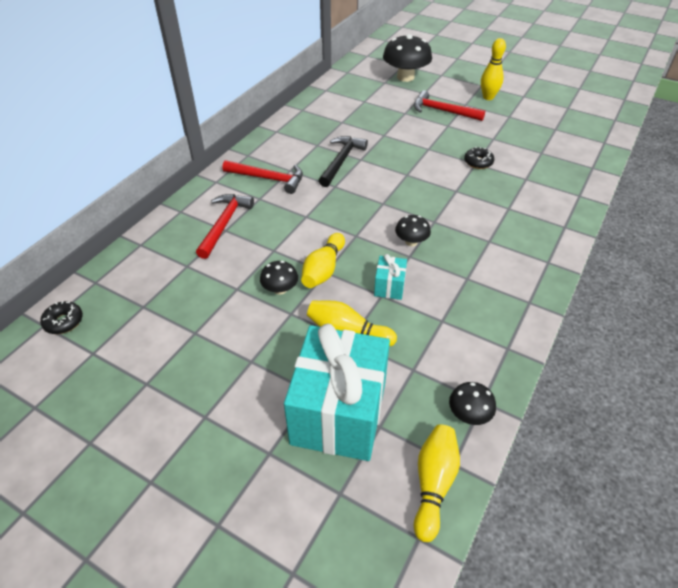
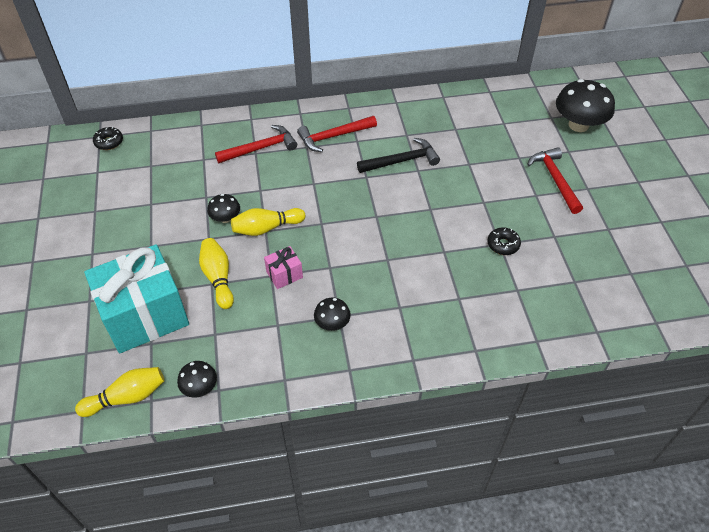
camera: 50 degrees right, 5 degrees up
(268, 179) = (333, 136): red hammer -> red hammer turned 90 degrees clockwise
(389, 286) = (284, 274): turquoise gift -> pink gift
(411, 242) = (347, 259): black mushroom -> black mushroom (332, 323)
(488, 97) = (622, 197): yellow bowling pin -> none

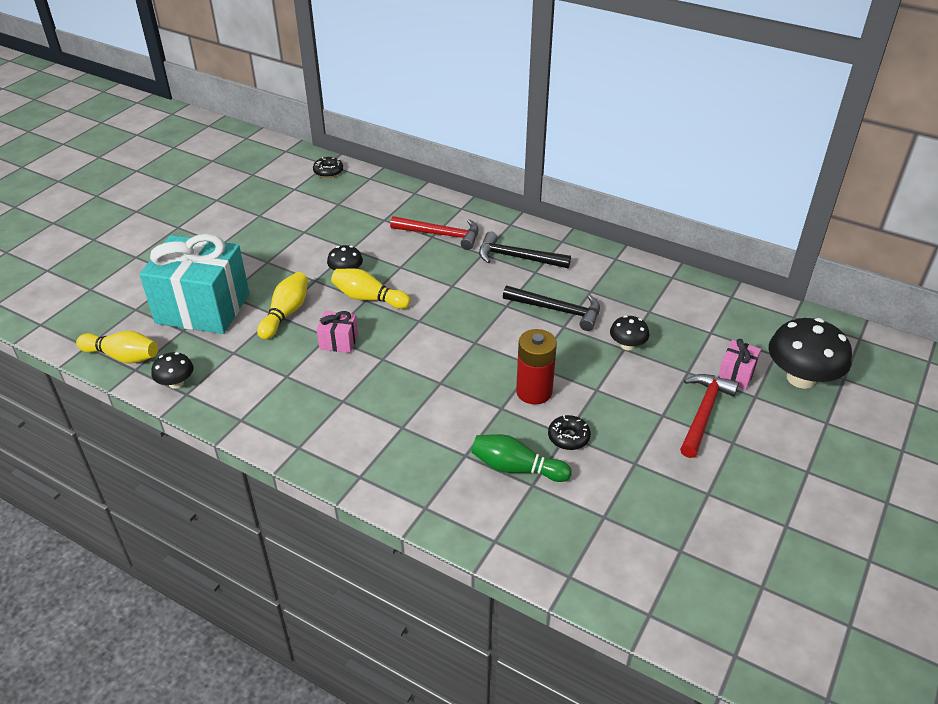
camera: 40 degrees right, 10 degrees down
(332, 323) = (330, 403): black mushroom -> black mushroom (627, 345)
(333, 136) = (517, 257): red hammer -> black hammer
(450, 227) = (534, 392): none -> red battery
(497, 285) = (516, 468): none -> green bowling pin
(545, 143) = (736, 374): none -> pink gift

